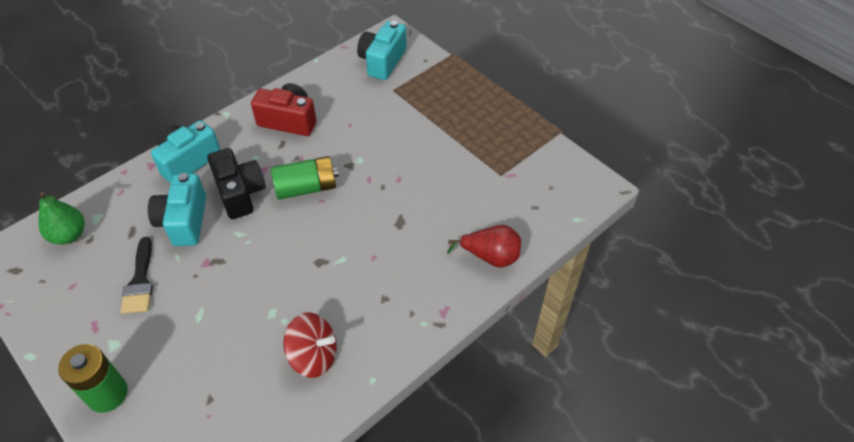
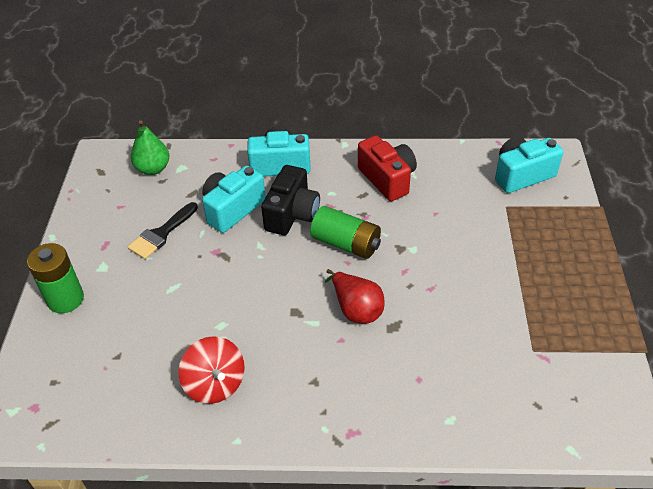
camera: 45 degrees right, 5 degrees down
(490, 257) = (444, 418): red pear -> red pear (356, 309)

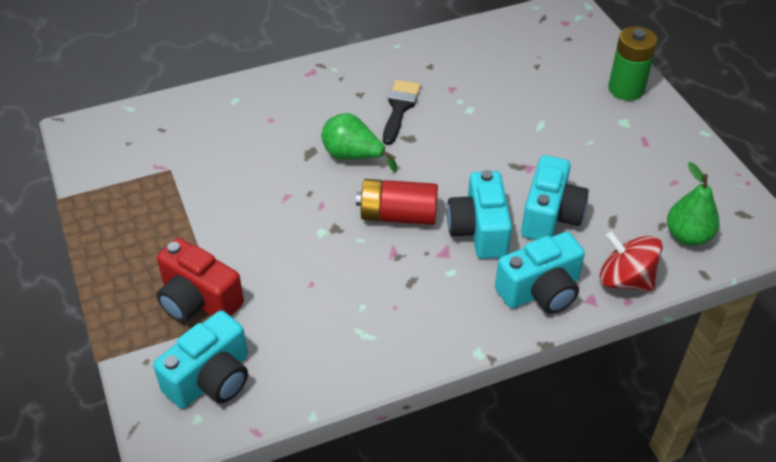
camera: 155 degrees right, 0 degrees up
(161, 234) = (600, 167): black brush -> black brush (399, 108)
(215, 383) = (440, 71): red spinning top -> red spinning top (625, 279)
(292, 214) = (479, 230): black camera -> turquoise camera
(346, 243) = (398, 215): green battery -> red battery
(356, 309) = (353, 156): red pear -> green pear
(387, 179) = (391, 314): red camera -> red camera (198, 300)

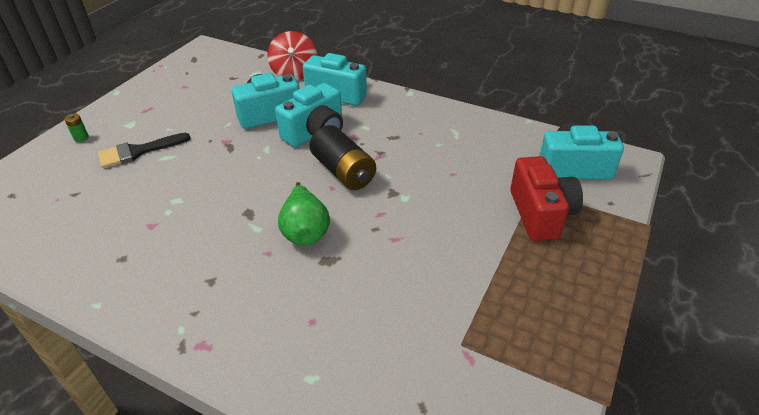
camera: 130 degrees left, 5 degrees down
(398, 215) = (343, 172): red battery -> black battery
(399, 108) = (211, 241): black brush -> black brush (138, 151)
(626, 89) = (81, 138): green battery -> green battery, size x0.41
(687, 236) = (233, 68): green pear -> none

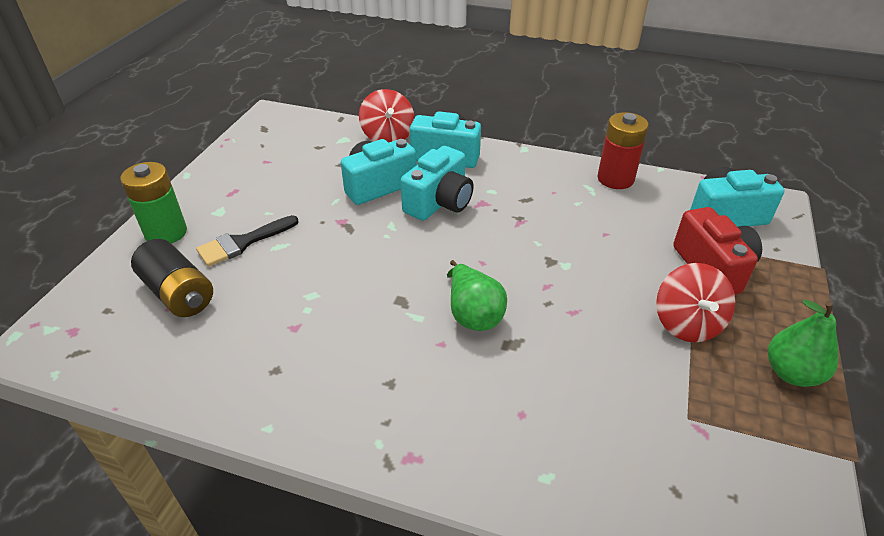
camera: 10 degrees left, 0 degrees up
(81, 138) = (166, 233): green battery -> green battery, size x2.43
(343, 172) = (488, 243): black battery -> black battery (178, 293)
(482, 126) = (615, 179): none -> red battery
(495, 260) = (687, 323): none -> red spinning top
(577, 317) = (791, 373): none -> green pear

